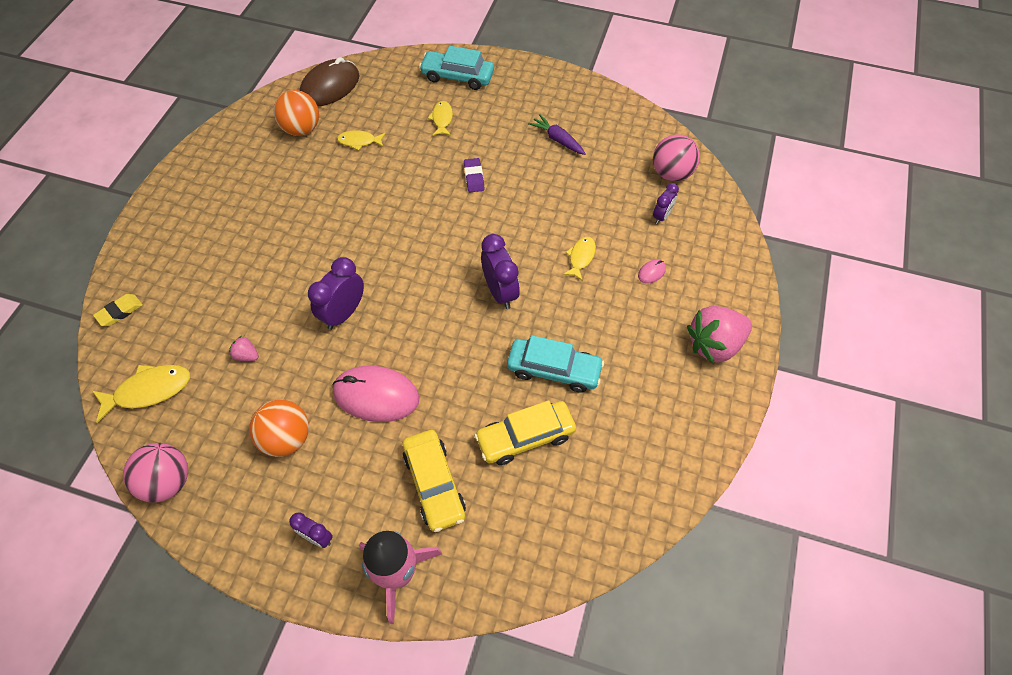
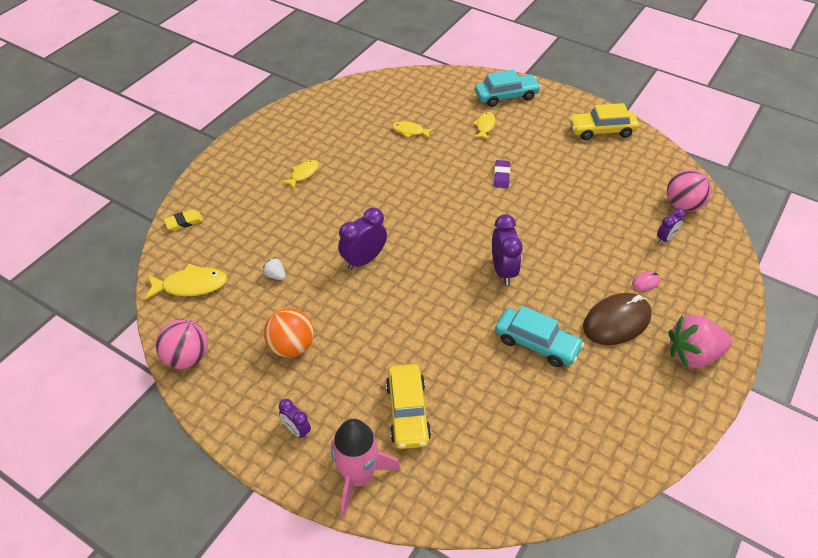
camera: 15 degrees right, 10 degrees down
(247, 355) = (275, 275): pink strawberry -> white strawberry
(301, 129) = (364, 114): orange ball -> none
(330, 86) = (396, 86): brown mouse -> brown mouse (616, 321)
(376, 395) = (375, 329): pink mouse -> none
(457, 76) = (506, 96): turquoise car -> turquoise car turned 135 degrees clockwise
(525, 437) = (498, 392): yellow car -> yellow car (601, 130)
(557, 139) = (583, 160): purple carrot -> none
(581, 257) = (582, 257): yellow fish -> yellow fish (303, 174)

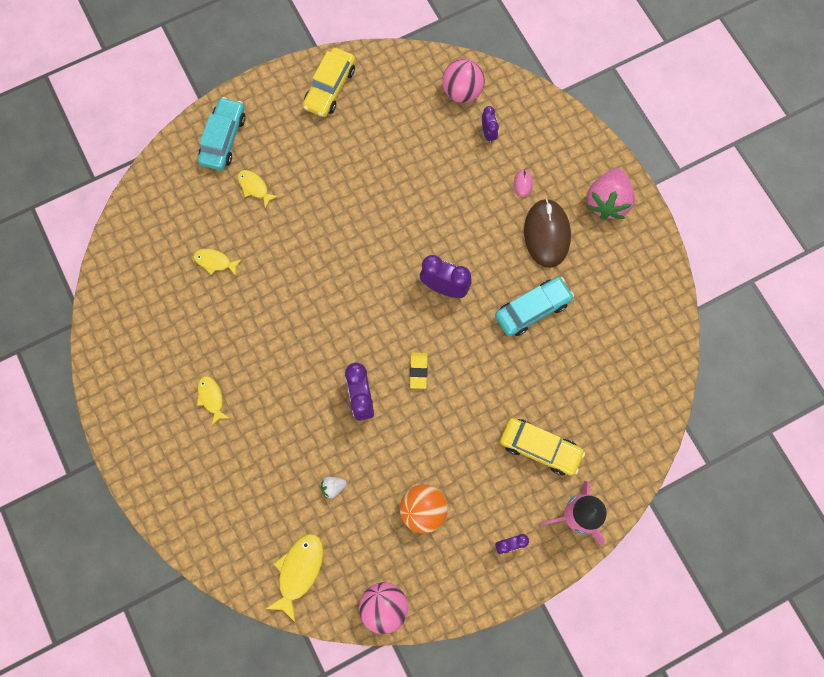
camera: 60 degrees left, 25 degrees up
(184, 222) = (208, 546): yellow eraser -> yellow eraser (418, 371)
(410, 131) = (215, 262): yellow fish -> yellow fish turned 60 degrees clockwise
(501, 176) = (332, 216): purple eraser -> none

